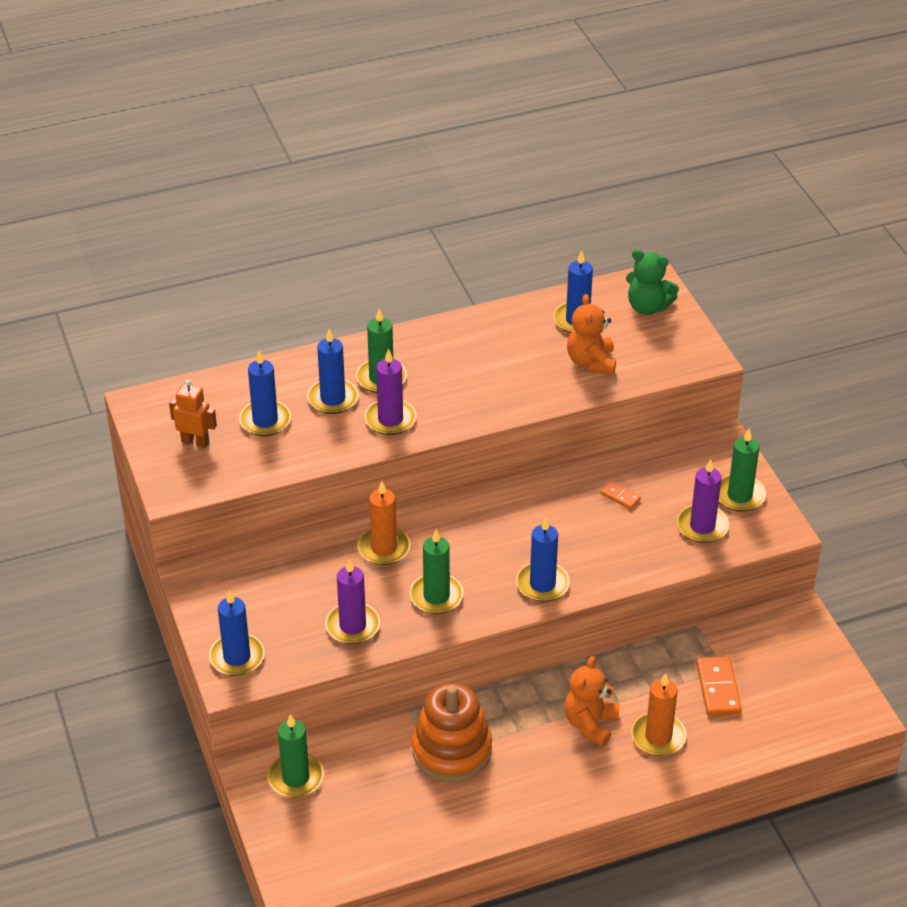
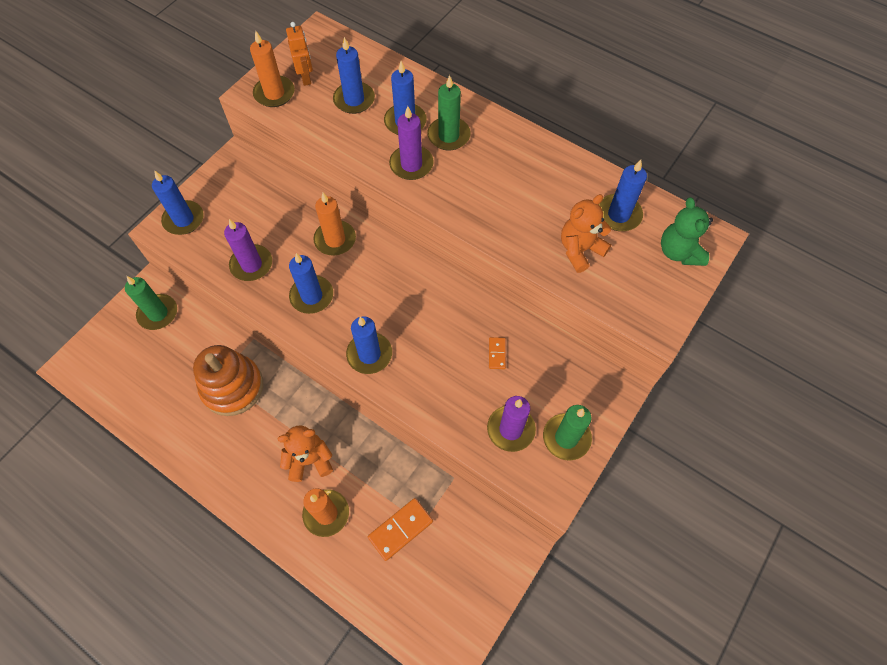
camera: 55 degrees right, 20 degrees up
(192, 474) = (274, 93): none -> orange candle
(436, 596) = (312, 296): green candle -> blue candle

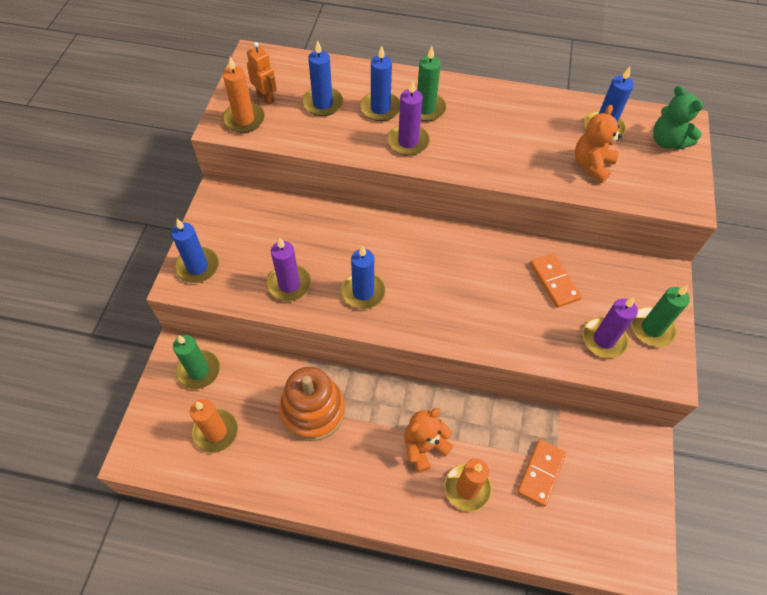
camera: 25 degrees left, 5 degrees down
(335, 240) = (355, 236): orange candle -> orange candle (216, 432)
(369, 354) = (446, 323): blue candle -> none
(497, 354) = (554, 281): orange domino -> orange domino, size x1.78

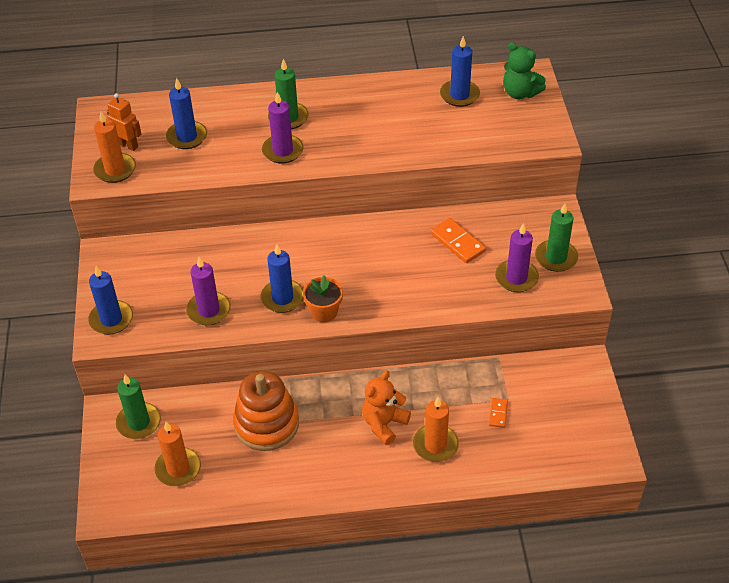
camera: 15 degrees left, 10 degrees down
(380, 108) = (245, 128): blue candle -> none
(398, 319) = (324, 312): none -> orange flower pot
(540, 473) = (498, 413): orange domino -> orange domino, size x0.56
(591, 165) = (458, 130): orange teddy bear -> none

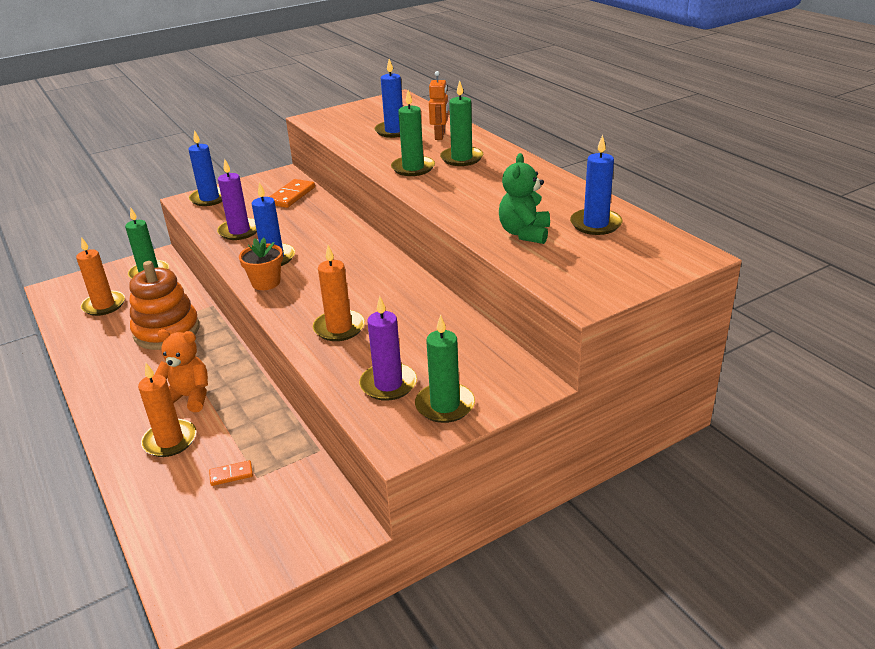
camera: 65 degrees right, 15 degrees down
(115, 170) = (331, 120): orange candle -> orange candle (339, 328)
(128, 145) = (364, 116): orange robot -> orange robot (440, 136)
(283, 151) = (413, 168): purple candle -> green candle
(457, 242) = (417, 329): orange domino -> orange domino (291, 196)
(520, 93) = (646, 257): green teddy bear -> green teddy bear (524, 233)

